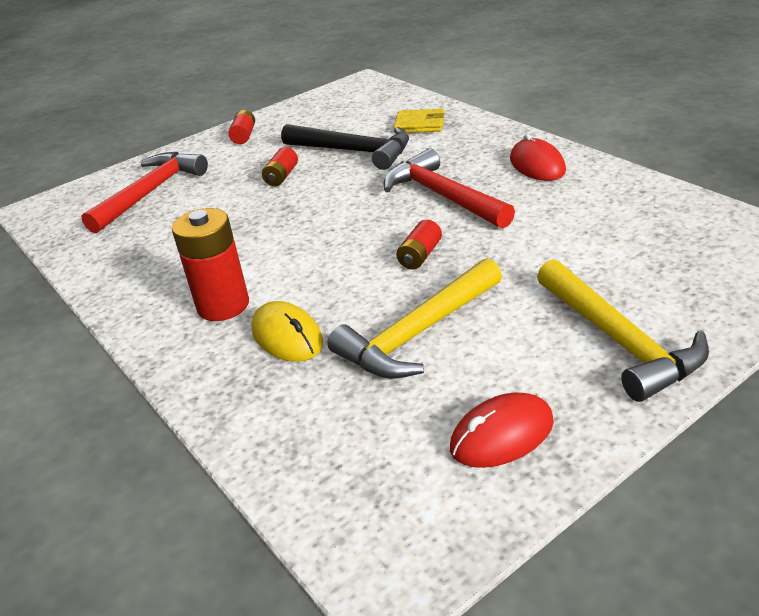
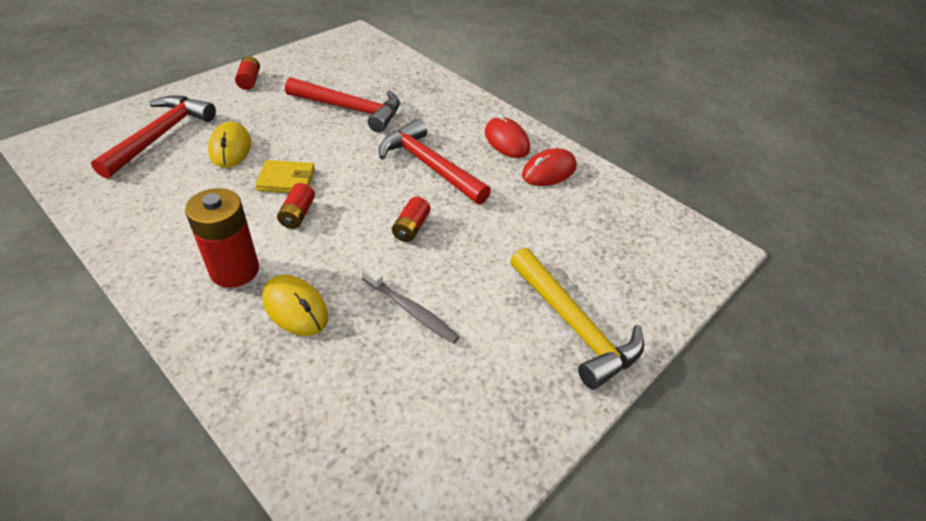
camera: 15 degrees left, 10 degrees up
(222, 197) = (230, 148): none -> yellow mouse
(282, 176) = (286, 130): red battery -> red battery (298, 214)
(353, 151) = (350, 109): black hammer -> red hammer
(418, 333) = (411, 310): yellow hammer -> grey toothbrush
(419, 124) = (407, 87): yellow wallet -> yellow wallet (286, 180)
(502, 435) = (483, 419): red mouse -> red mouse (549, 171)

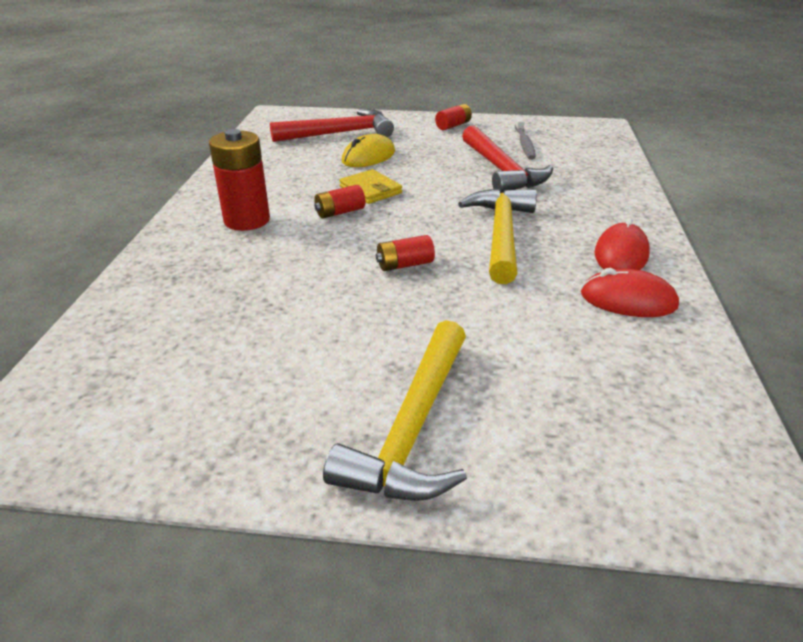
camera: 55 degrees right, 10 degrees down
(295, 308) = (238, 261): yellow mouse -> none
(411, 310) = (302, 313): grey toothbrush -> grey toothbrush (524, 143)
(429, 166) = (501, 234): red hammer -> yellow hammer

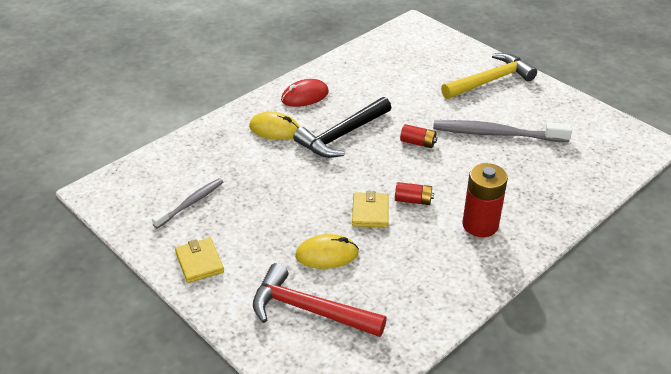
camera: 140 degrees left, 5 degrees up
(310, 324) = (496, 134): none -> grey toothbrush
(453, 126) = (199, 262): red battery -> yellow wallet
(501, 170) = (257, 184): red hammer -> none
(501, 234) = (342, 135): yellow hammer -> black hammer
(576, 210) = (275, 129): none -> yellow mouse
(628, 300) = (343, 79): red mouse -> none

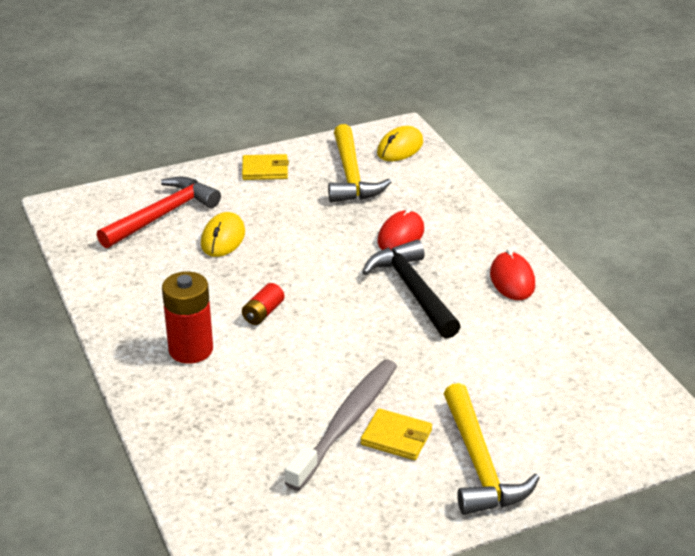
camera: 110 degrees right, 5 degrees down
(191, 203) = (351, 176): grey toothbrush -> yellow hammer
(274, 155) = (401, 236): none -> red mouse
(275, 129) = (450, 245): yellow mouse -> yellow mouse (400, 148)
(370, 212) = (265, 279): yellow wallet -> yellow wallet (396, 437)
(418, 143) = (365, 346): red battery -> none

